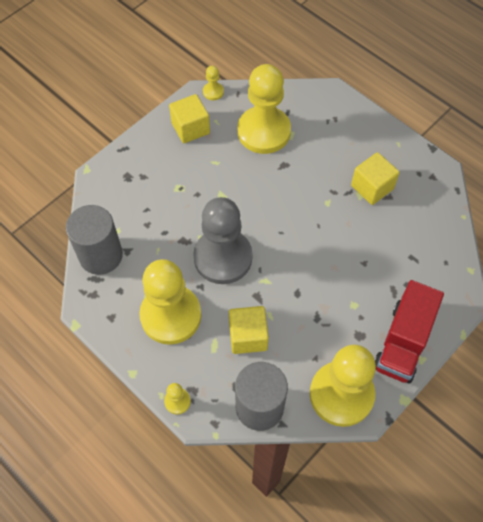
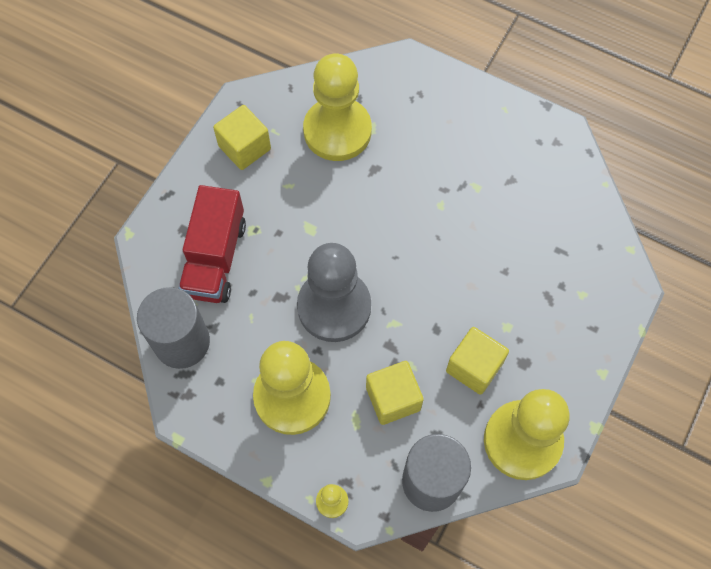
camera: 15 degrees left, 5 degrees up
(213, 92) = (259, 92): yellow pawn -> none
(372, 187) = (488, 173): yellow cube -> yellow cube (474, 367)
(403, 342) = (576, 358): red truck -> red truck (215, 258)

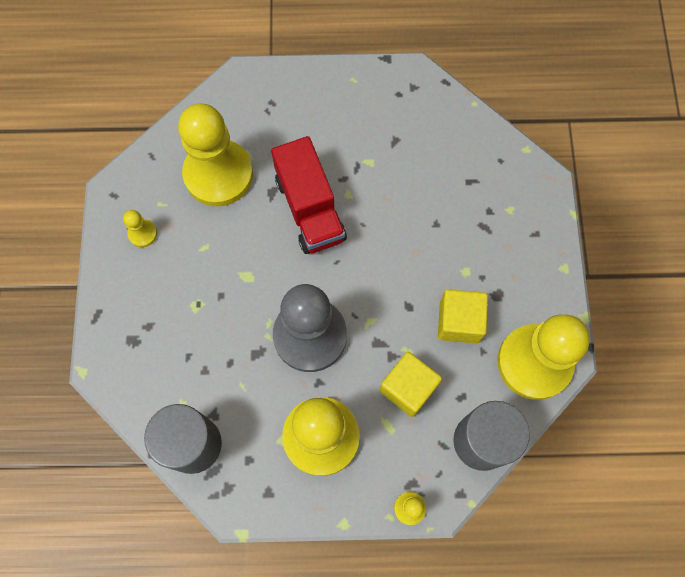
camera: 30 degrees left, 5 degrees up
(215, 258) = (177, 350): red truck -> red truck (310, 209)
(244, 148) = (142, 233): yellow cube -> yellow pawn

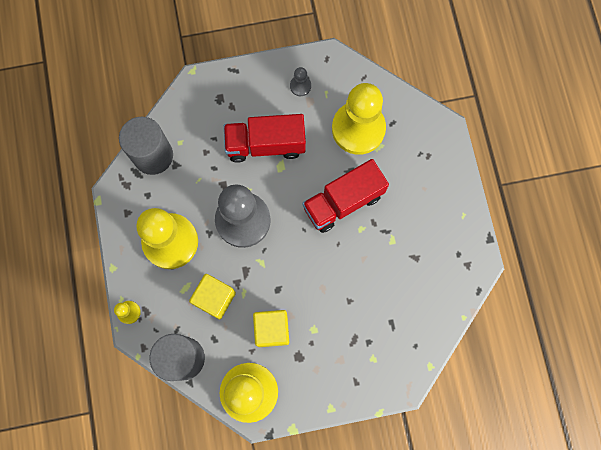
camera: 80 degrees right, 5 degrees up
(142, 233) = (300, 86): yellow pawn -> grey pawn
(212, 290) = (265, 144): none -> red truck

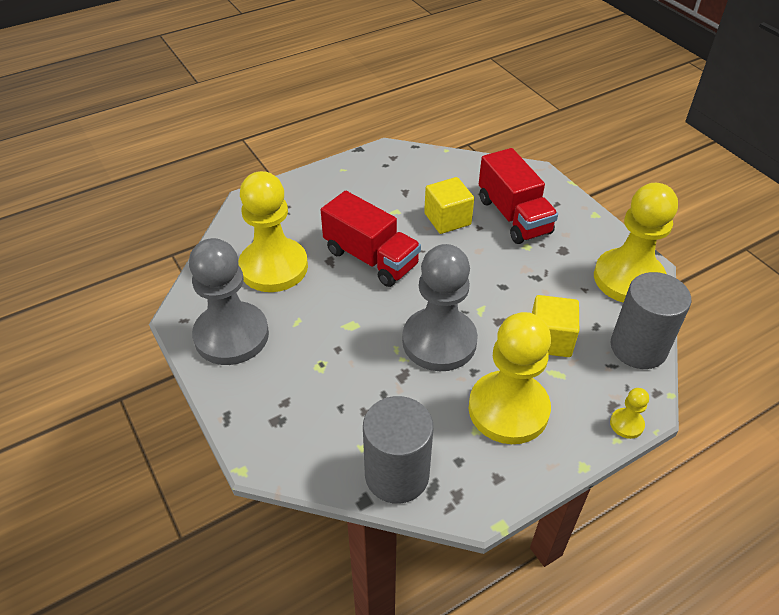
camera: 110 degrees left, 30 degrees down
(265, 144) = (327, 348): red truck -> red truck (513, 216)
(272, 329) = (550, 279): yellow cube -> yellow cube (447, 219)
(300, 86) = (231, 335): grey pawn -> grey pawn, size x2.46

